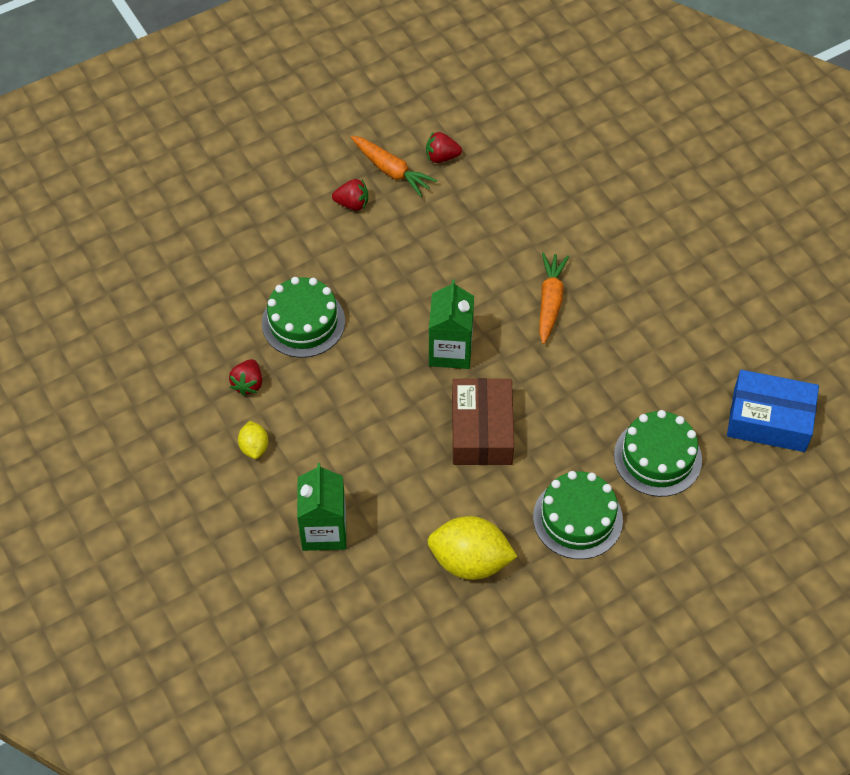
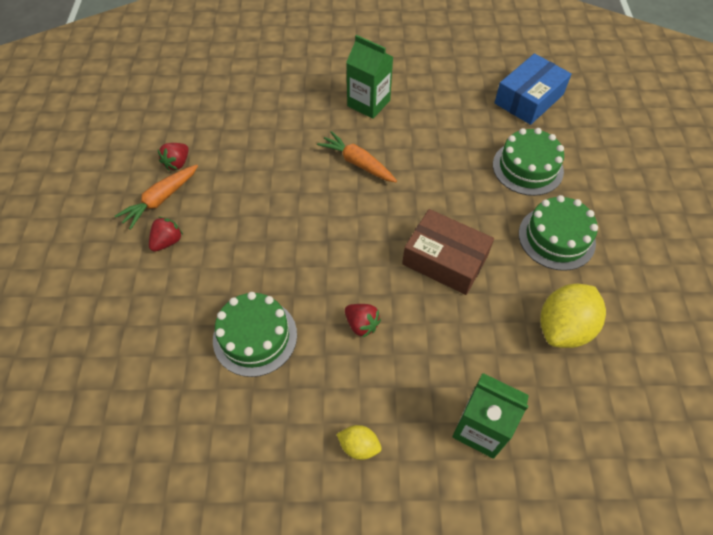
camera: 60 degrees left, 0 degrees up
(248, 384) = (287, 417): red strawberry -> red strawberry (361, 324)
(391, 170) = (160, 200): orange carrot -> orange carrot turned 150 degrees clockwise
(450, 350) = (358, 244): green carton -> green carton (368, 103)

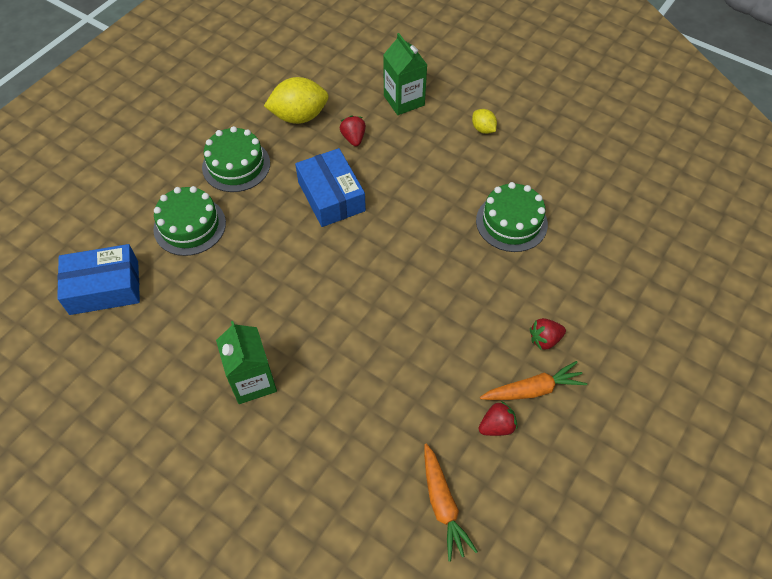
camera: 145 degrees left, 0 degrees up
(357, 163) = (324, 317): orange carrot -> orange carrot (443, 505)
(361, 324) = (429, 189): red strawberry -> red strawberry (353, 138)
(445, 260) = (331, 196): brown box -> blue box

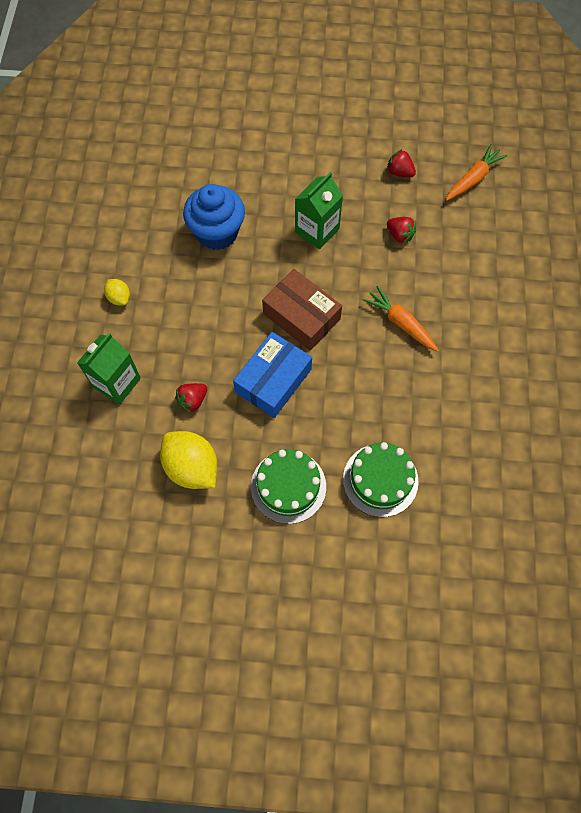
camera: 120 degrees left, 10 degrees up
(104, 287) = (486, 506): blue box -> none
(253, 381) = (478, 335): green carton -> green carton (317, 230)
(378, 245) = (301, 316): none -> brown box
(483, 129) = (119, 298): yellow lemon -> yellow lemon turned 60 degrees counterclockwise
(511, 222) = (217, 233): green cake -> blue cupcake
(533, 389) = (358, 163): orange carrot -> orange carrot (400, 323)
(544, 339) = (313, 171): red strawberry -> red strawberry (399, 235)

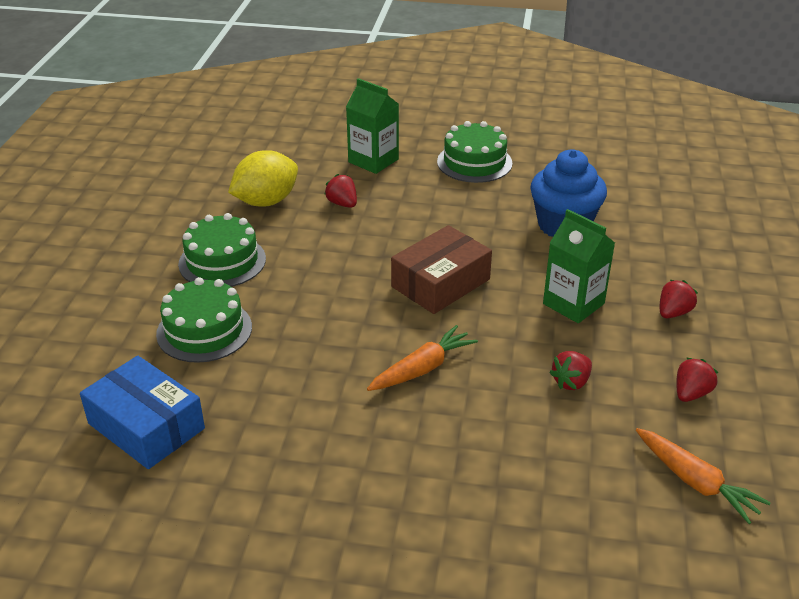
camera: 95 degrees right, 30 degrees down
(119, 298) = (474, 162): yellow lemon -> green cake
(273, 380) = (355, 257): blue box -> blue box (146, 426)
(320, 173) = (673, 313): none -> red strawberry

